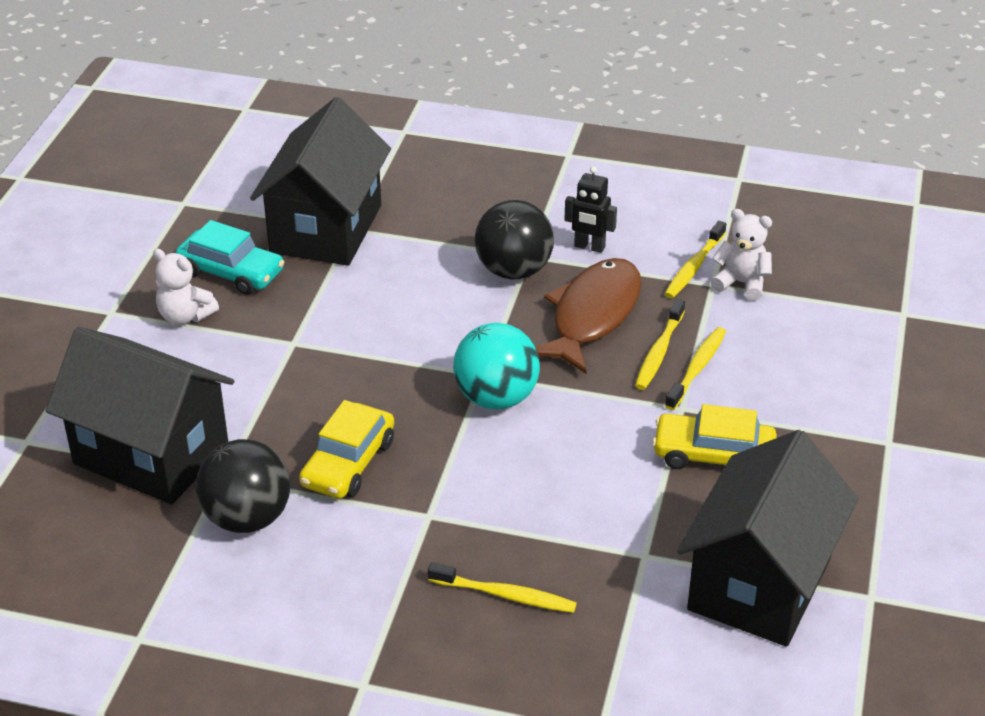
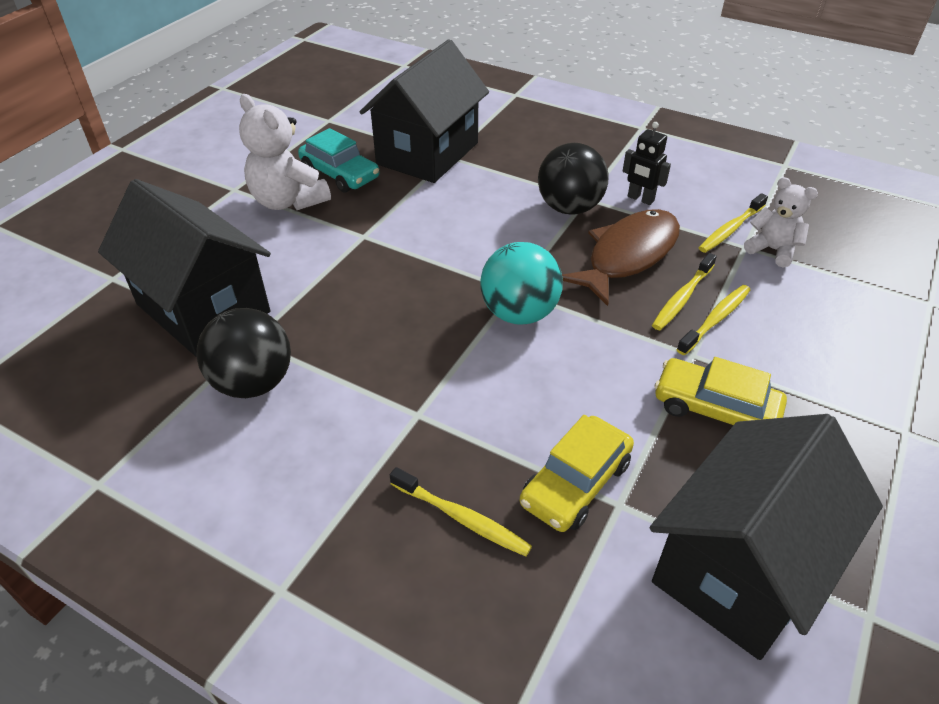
camera: 15 degrees right, 5 degrees up
(185, 316) = (288, 201): white teddy bear -> white teddy bear, size x1.58
(348, 463) = (365, 349): yellow car -> yellow car (575, 483)

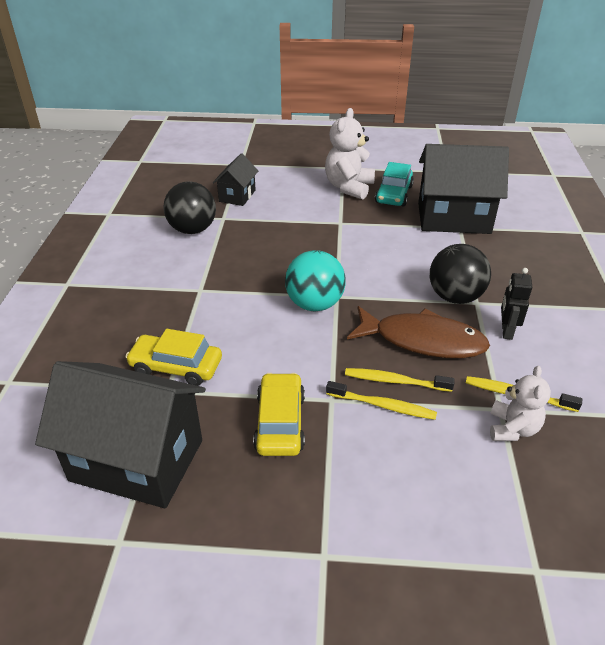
camera: 65 degrees right, 5 degrees down
(203, 308) = (237, 196): black house -> black house, size x0.51
(462, 518) = (131, 328): yellow toothbrush -> none

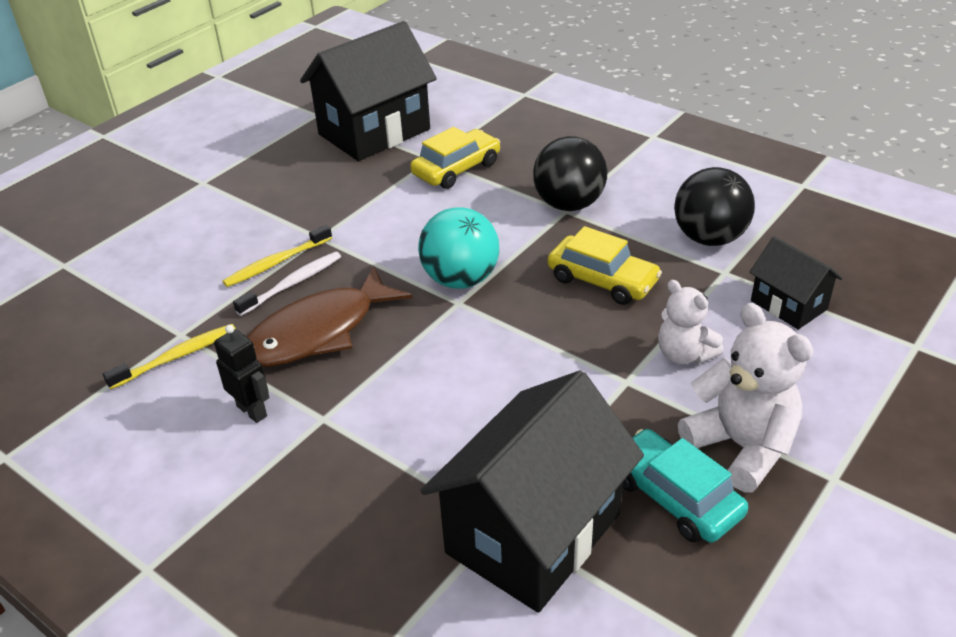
camera: 125 degrees right, 0 degrees up
(280, 422) = (329, 201): yellow car -> yellow car (602, 280)
(395, 381) = (292, 284): yellow toothbrush -> white toothbrush
(455, 297) = (353, 403): black ball -> black ball (569, 204)
(512, 428) = (155, 327): white teddy bear -> white teddy bear (684, 354)

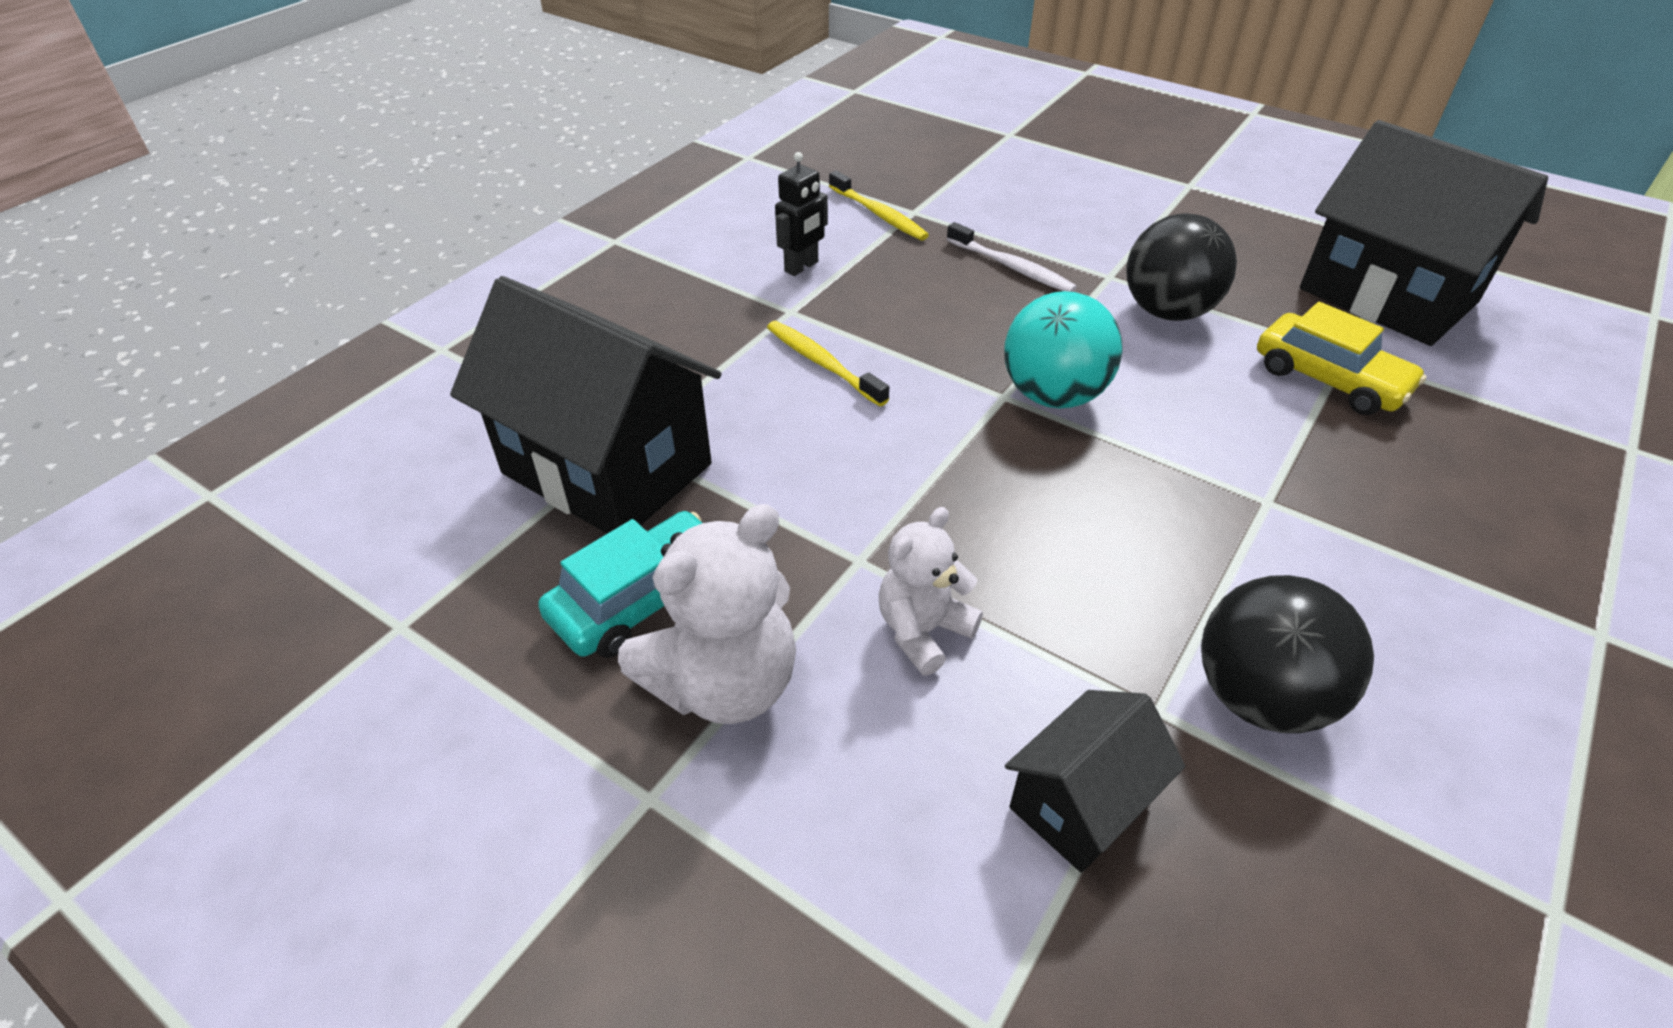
camera: 85 degrees right, 5 degrees up
(276, 263) = (1048, 252): yellow toothbrush -> yellow toothbrush (822, 363)
(318, 332) = (929, 293): brown fish -> none
(569, 204) = (1287, 505): black ball -> black ball (1167, 311)
(602, 280) = (1089, 541): yellow car -> none

